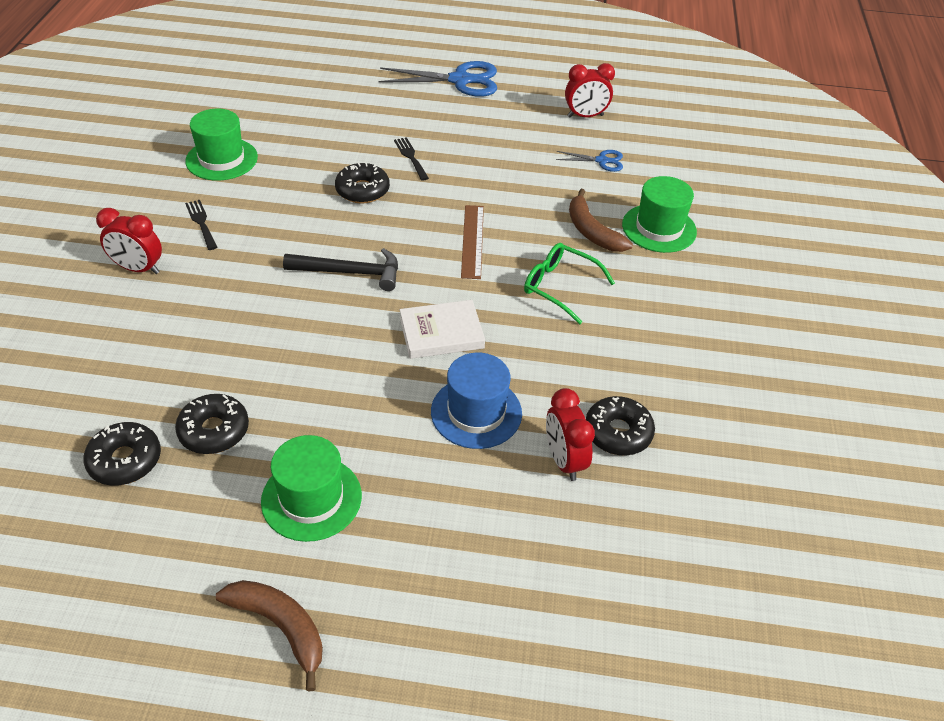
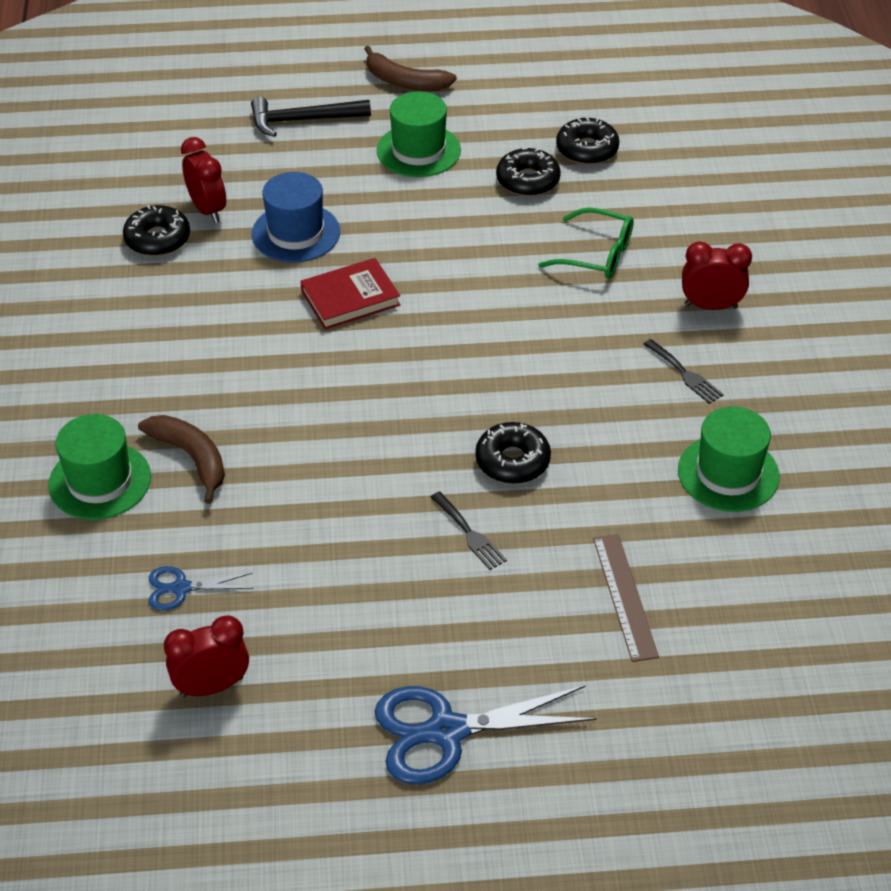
camera: 170 degrees right, 0 degrees up
(351, 273) = (475, 345): black hammer -> black hammer (302, 120)
(441, 333) = (350, 298): white book -> red book
(473, 241) = (344, 413): brown ruler -> brown ruler (624, 596)
(559, 287) = (227, 373): green glasses -> green glasses (597, 255)

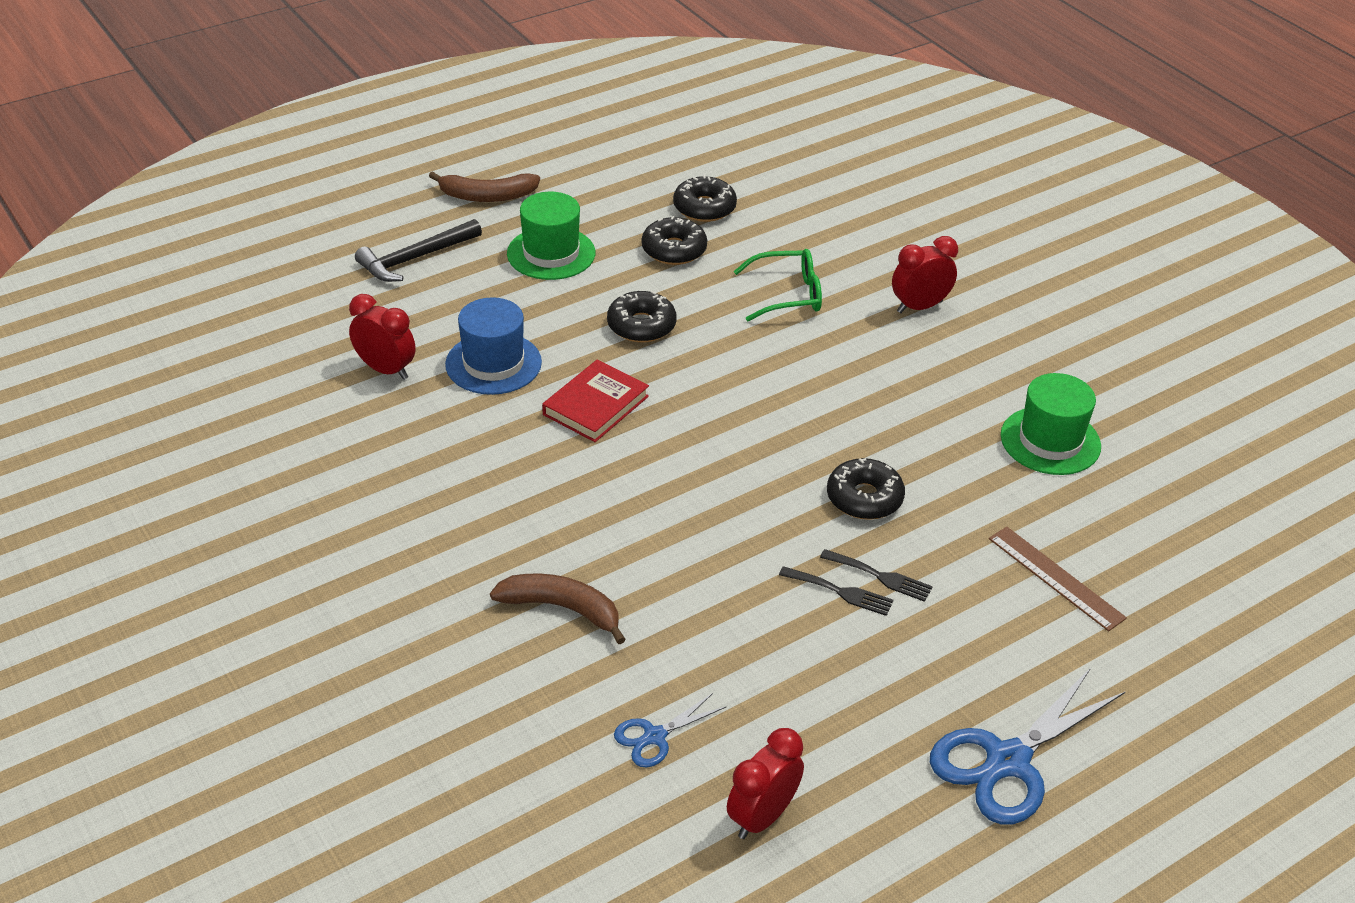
camera: 30 degrees left, 5 degrees down
(100, 481) = (486, 667): green hat -> none
(157, 239) = (356, 414): black donut -> black donut (641, 326)
(685, 374) = (946, 370): black fork -> black fork (841, 592)

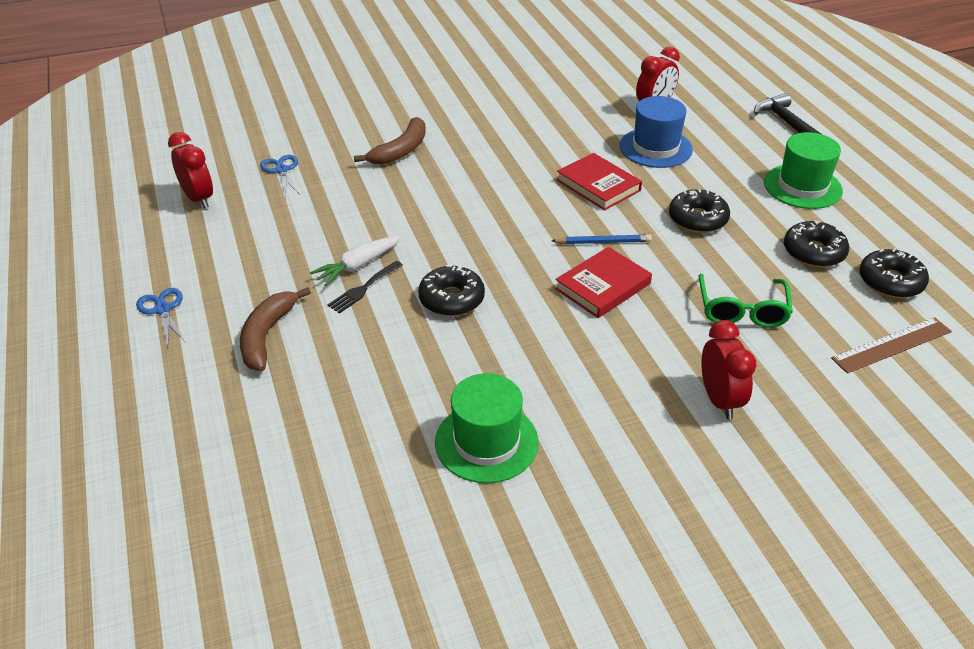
camera: 105 degrees right, 0 degrees up
(487, 196) = (887, 164): brown banana -> brown banana (267, 335)
(712, 392) = (603, 242): none -> blue pencil
(791, 387) = (602, 286): none -> red book
(841, 592) = (358, 266): black fork -> white carrot
(1007, 761) = (163, 309): blue scissors -> blue scissors, size x0.51
(1055, 578) = (313, 389): brown ruler -> brown ruler (891, 345)

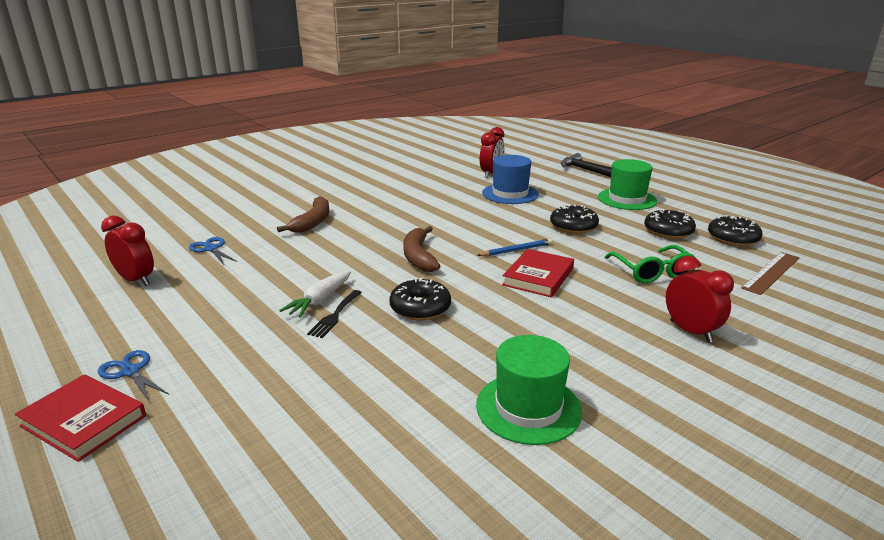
camera: 20 degrees left, 15 degrees down
(267, 335) = (257, 370): brown banana -> brown banana (418, 256)
(598, 185) = (486, 219): red book -> red book (84, 421)

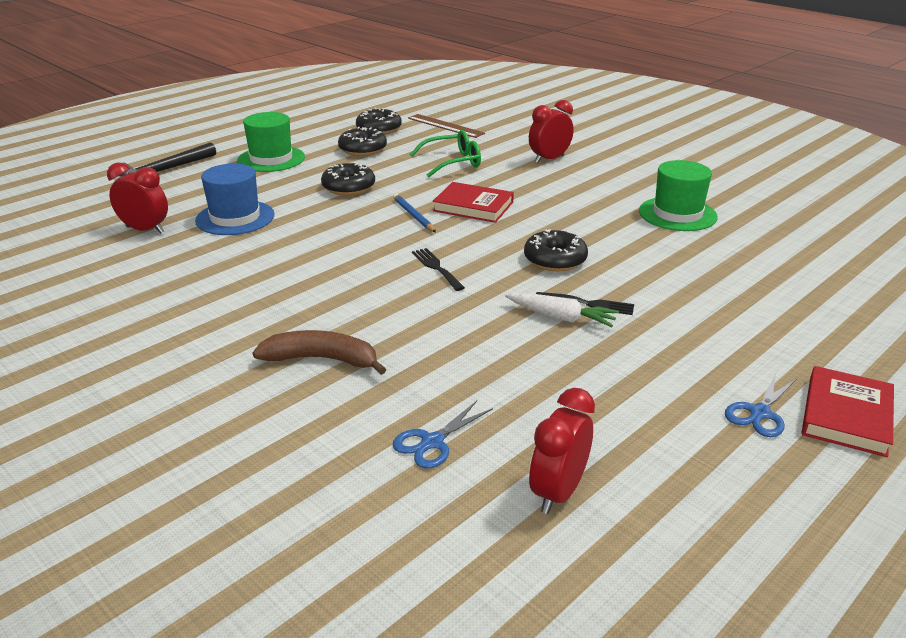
camera: 95 degrees left, 5 degrees up
(418, 256) = (436, 267): brown banana -> black fork

